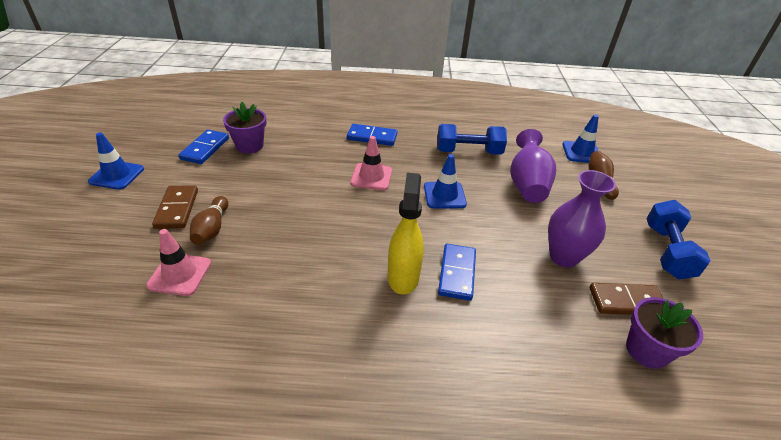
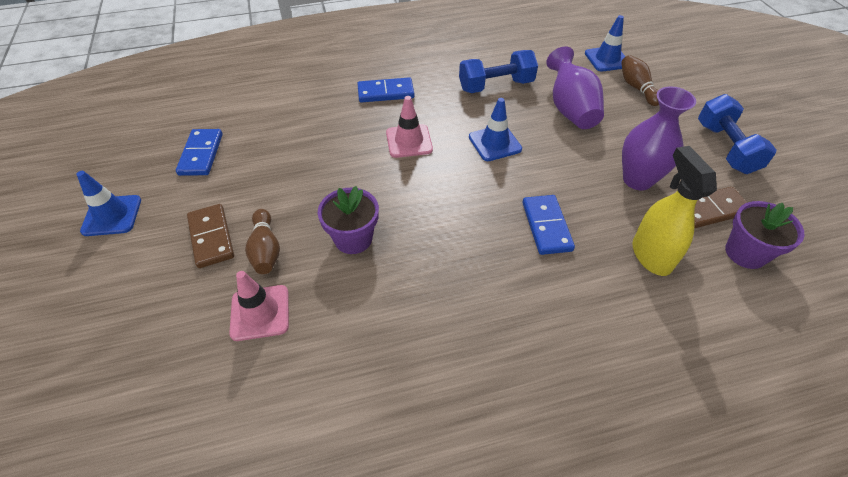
camera: 15 degrees left, 10 degrees up
(249, 146) = (252, 137): purple flower pot -> purple flower pot (353, 239)
(403, 276) = (496, 245): yellow spray bottle -> yellow spray bottle (651, 255)

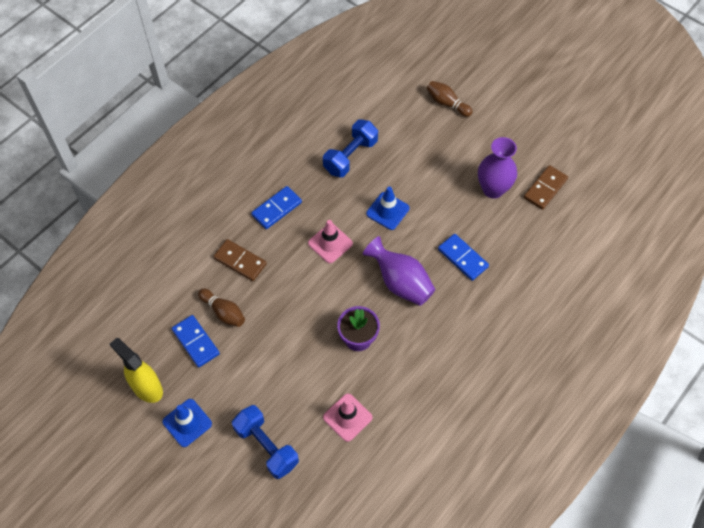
camera: 35 degrees left, 10 degrees up
(211, 237) = (270, 394): brown domino -> brown domino (240, 261)
(266, 250) = (312, 379): brown bowling pin -> brown bowling pin (223, 312)
(570, 109) = (416, 150): purple vase -> purple vase (400, 282)
(607, 59) = (410, 83): blue traffic cone -> none
(651, 255) = (530, 243): yellow spray bottle -> yellow spray bottle (147, 387)
(725, 148) = (530, 130): blue dumbbell -> blue dumbbell (266, 446)
(745, 253) = (577, 210): purple flower pot -> none

